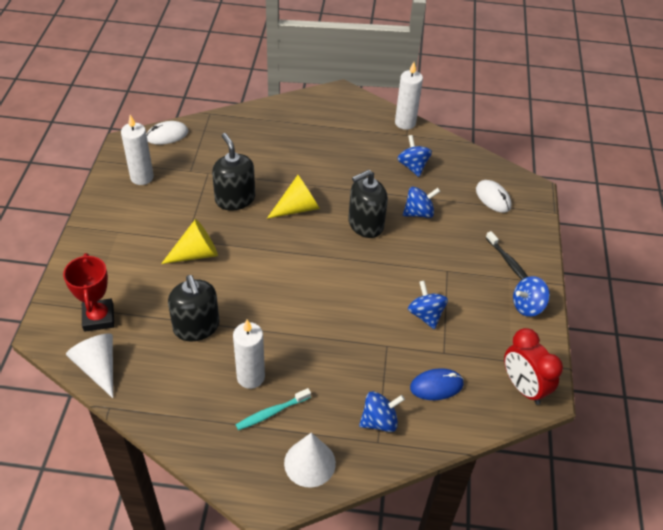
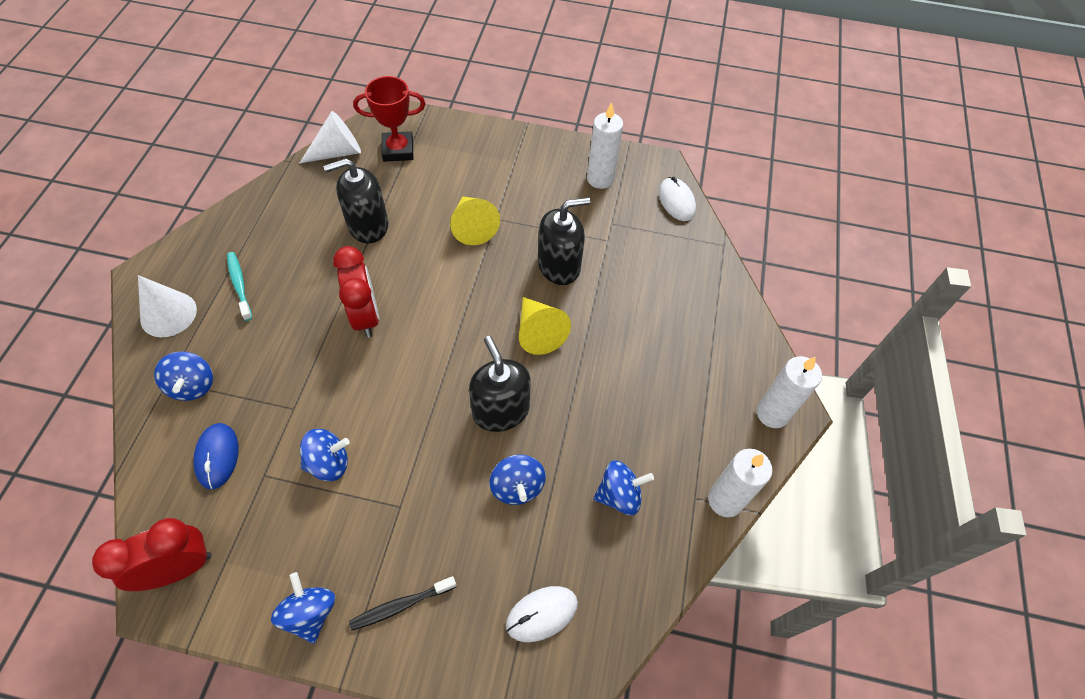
camera: 95 degrees right, 10 degrees up
(250, 377) = (289, 269): white candle -> white candle (772, 413)
(295, 313) = (365, 316): none -> red clock

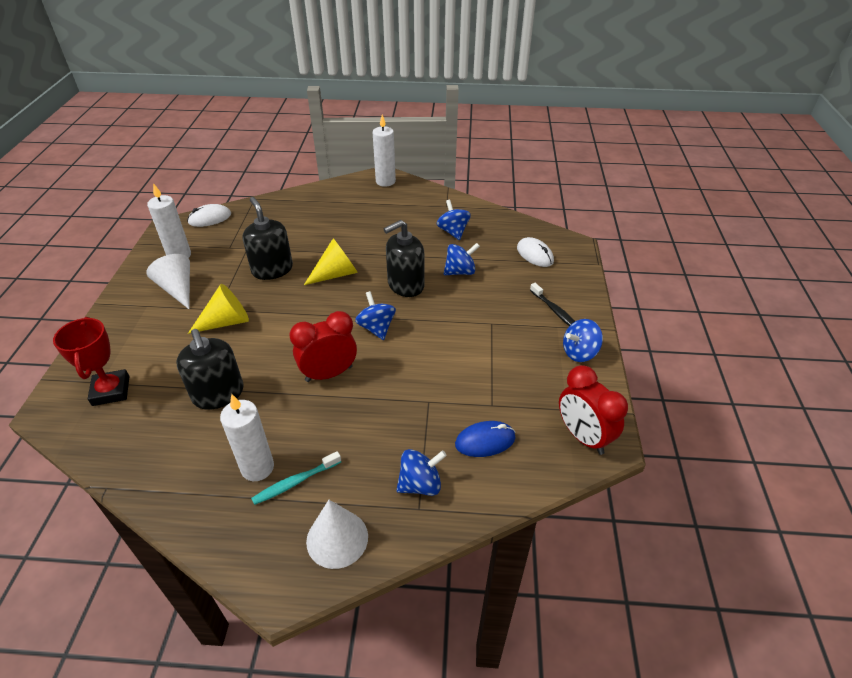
camera: 95 degrees left, 15 degrees down
(329, 463) = (470, 367): blue spinning top -> blue spinning top (376, 328)
(337, 152) = (101, 443): white cone -> white cone (178, 289)
(725, 500) = (444, 196): white candle -> white candle (257, 468)

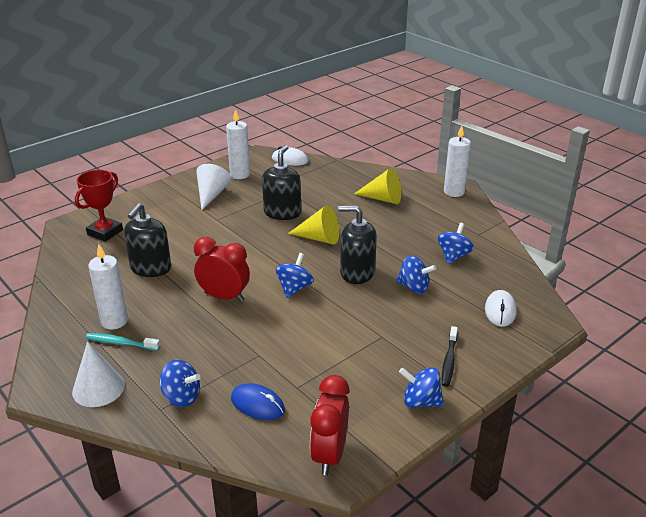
camera: 45 degrees right, 10 degrees down
(226, 322) = (211, 229): yellow cone -> yellow cone (382, 199)

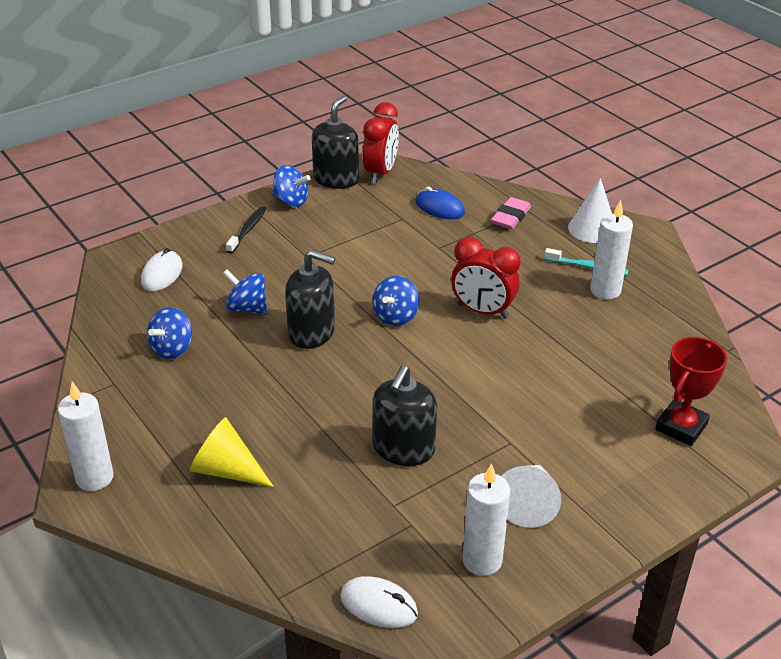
camera: 175 degrees left, 5 degrees up
(150, 268) = (587, 358): black soap dispenser -> black soap dispenser (336, 179)
(181, 397) = (511, 217): blue spinning top -> pink eraser
(319, 238) = (351, 392): yellow cone -> none

